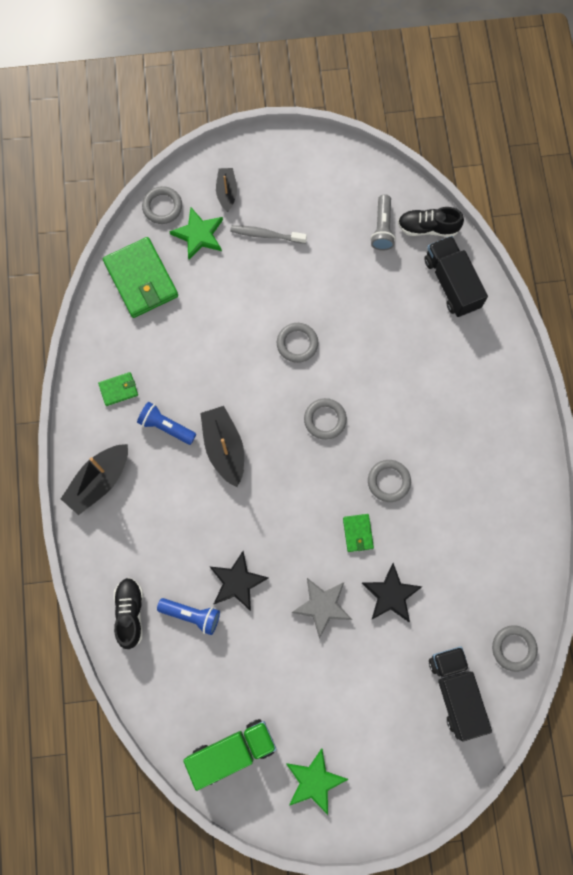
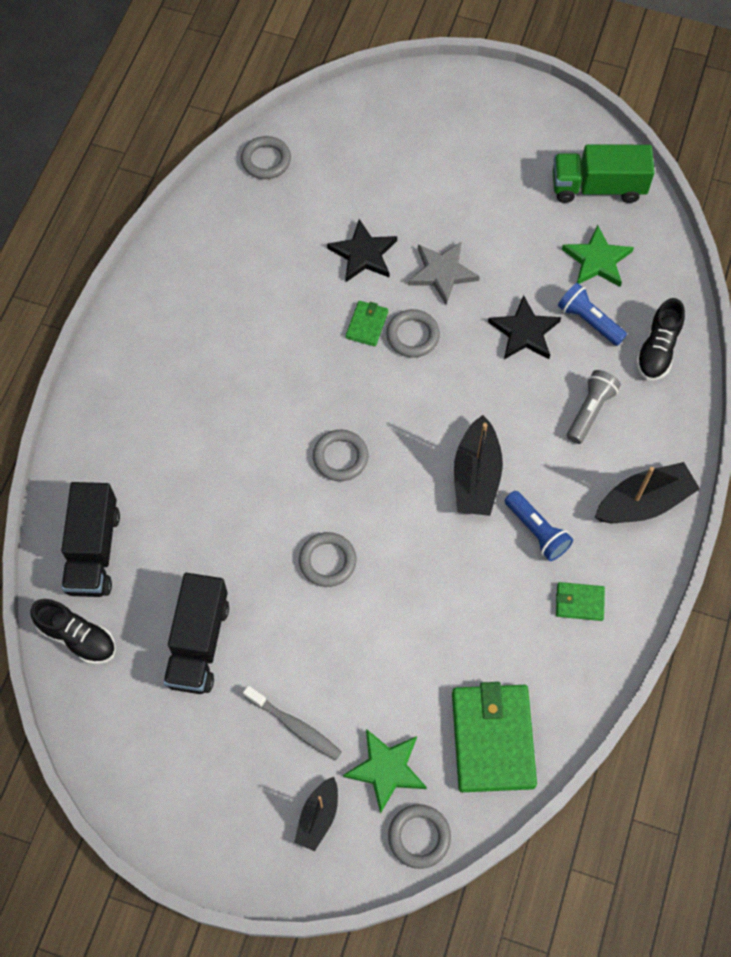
camera: 155 degrees left, 10 degrees down
(314, 781) = (525, 134): green star -> green star (597, 260)
(382, 228) = (136, 664): grey flashlight -> grey flashlight (590, 411)
(388, 481) = (303, 361): grey ring -> grey ring (412, 336)
(455, 692) = (346, 149): black truck -> black truck (198, 643)

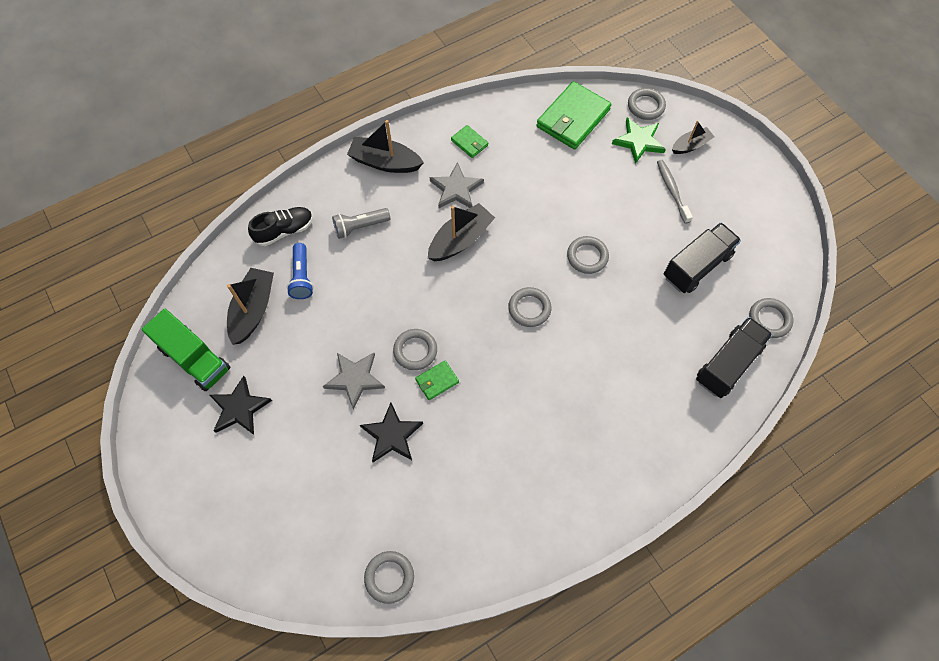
camera: 140 degrees left, 0 degrees up
(77, 637) = (769, 319): black shoe -> grey ring
(524, 332) = (346, 300): black star -> black star (239, 408)
(537, 531) = (456, 189): blue flashlight -> grey star
(597, 260) = (253, 310): green star -> black boat

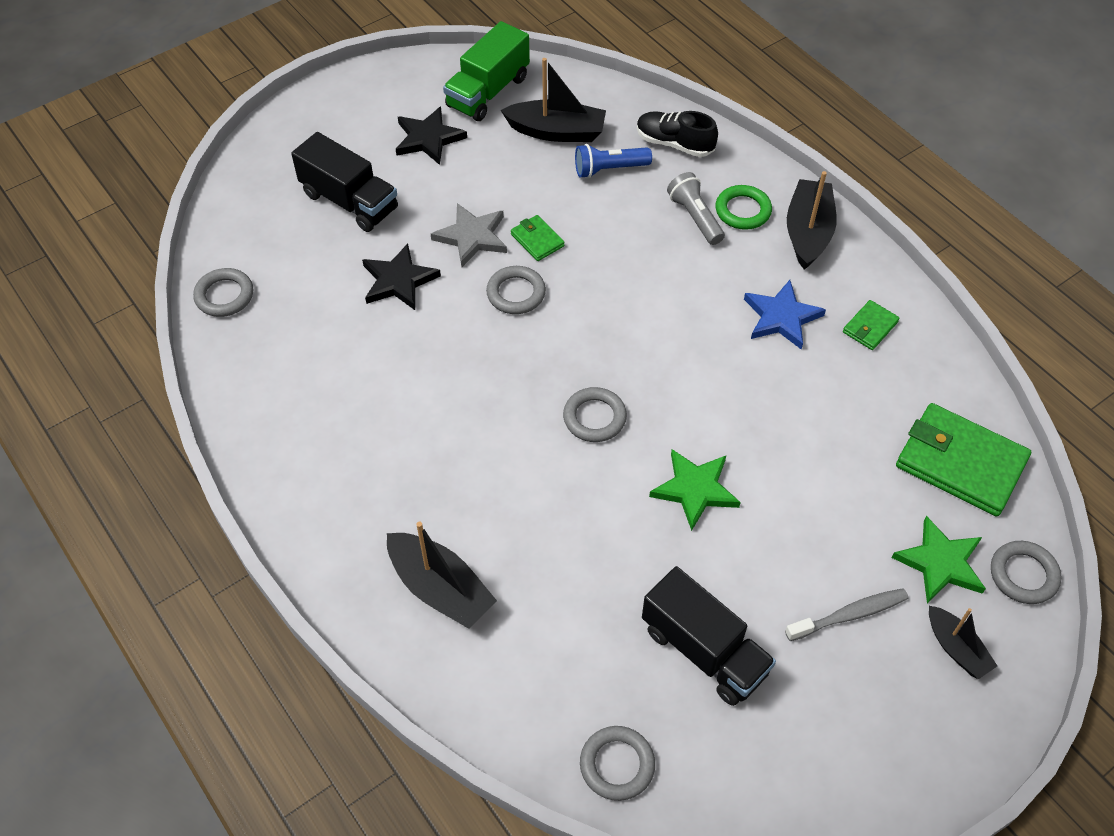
camera: 85 degrees right, 10 degrees down
(284, 231) = (674, 144): black shoe -> black shoe turned 150 degrees clockwise
(359, 197) = (743, 211): none -> green ring
(437, 381) = (474, 320): green wallet -> green wallet (537, 240)
(456, 189) = (781, 317): grey star -> blue star
(460, 240) = (695, 329): black boat -> black boat (440, 589)
(587, 256) = (695, 489): grey ring -> green star
(728, 364) = (528, 692): black truck -> black truck (349, 201)

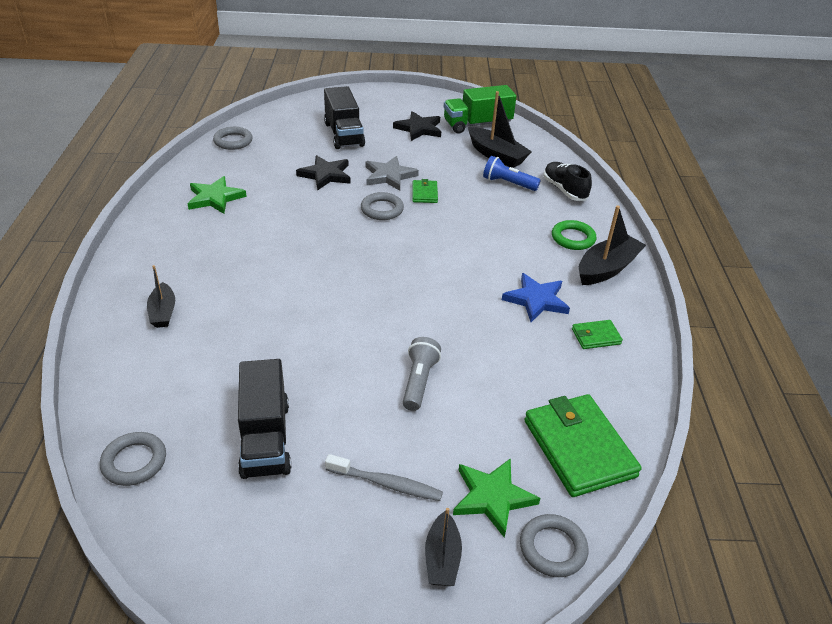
camera: 35 degrees right, 15 degrees down
(440, 589) = (163, 312): black boat -> black boat, size x0.62
(594, 418) = (353, 285): grey ring -> none
(695, 217) = (536, 227): grey flashlight -> grey flashlight (419, 381)
(695, 489) = (369, 353): green star -> green star (215, 198)

